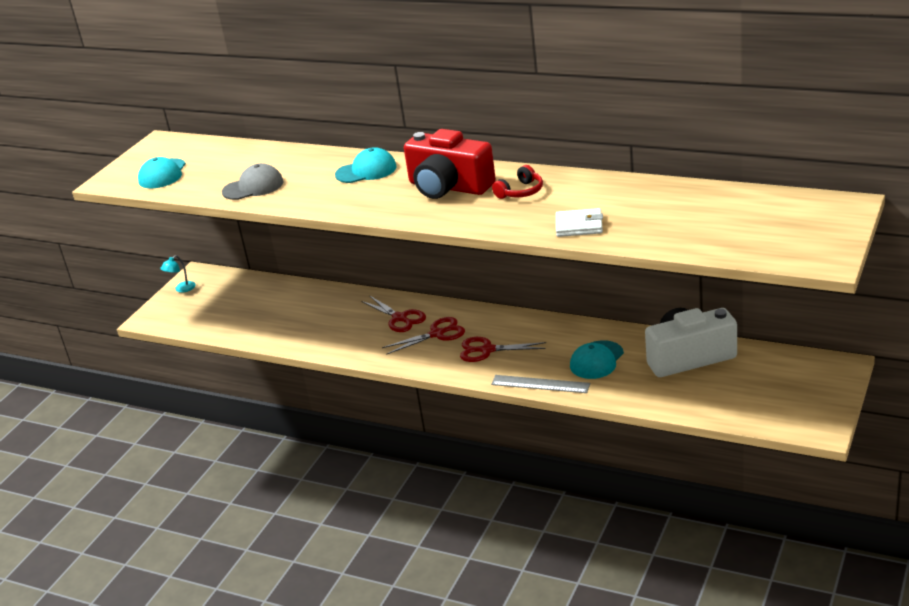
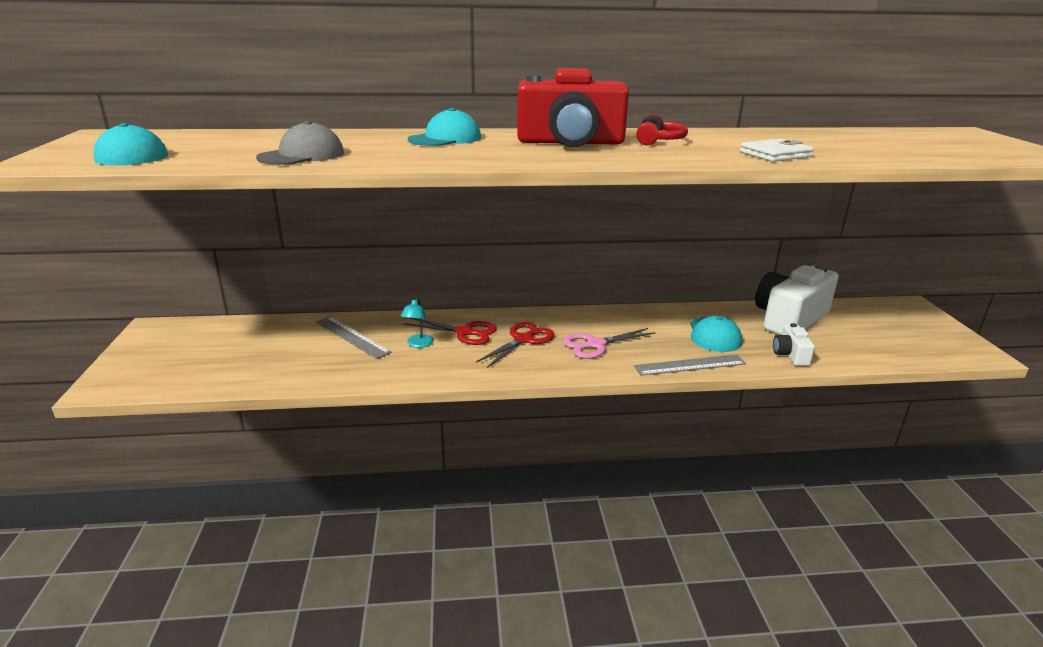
camera: 35 degrees left, 5 degrees down
(181, 289) = (139, 346): turquoise lamp -> turquoise lamp (418, 344)
(318, 307) = (352, 337): none -> grey ruler
(487, 350) = (595, 345): red scissors -> pink scissors
(637, 393) = (790, 355): none -> white camera

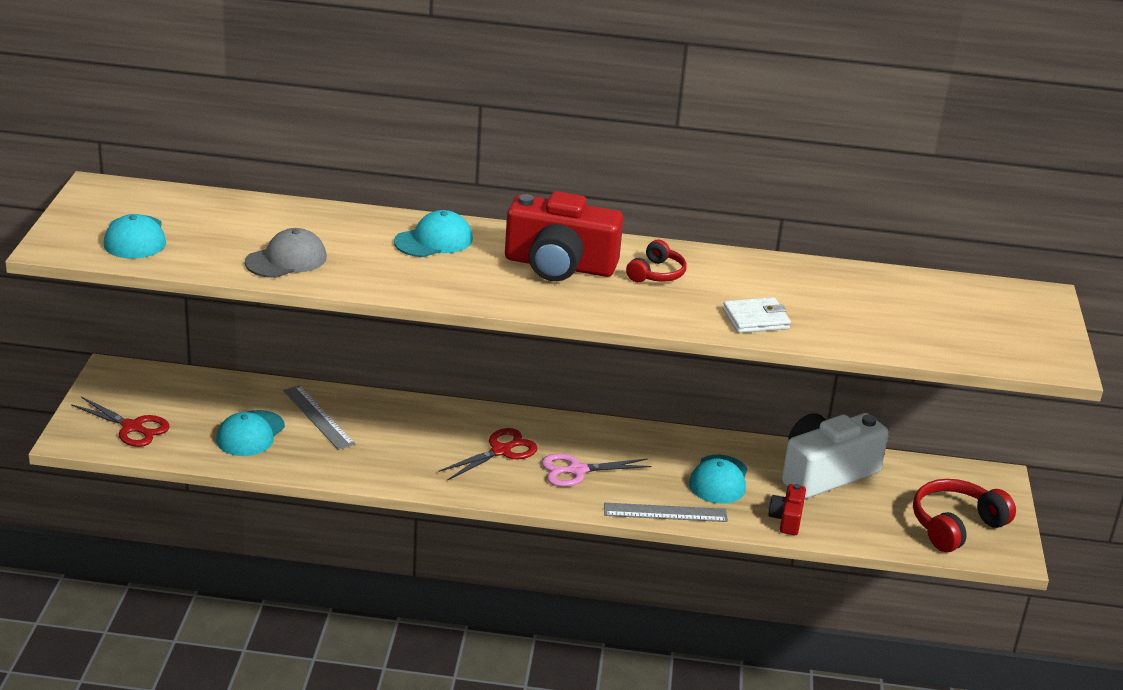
camera: 10 degrees right, 5 degrees up
(289, 358) = (250, 434): none -> turquoise cap
(418, 344) = (386, 438): turquoise lamp -> none
(464, 332) = (440, 431): red scissors -> red scissors (132, 427)
(790, 355) = (786, 519): white camera -> red camera
(919, 340) = (955, 525): none -> red headphones

